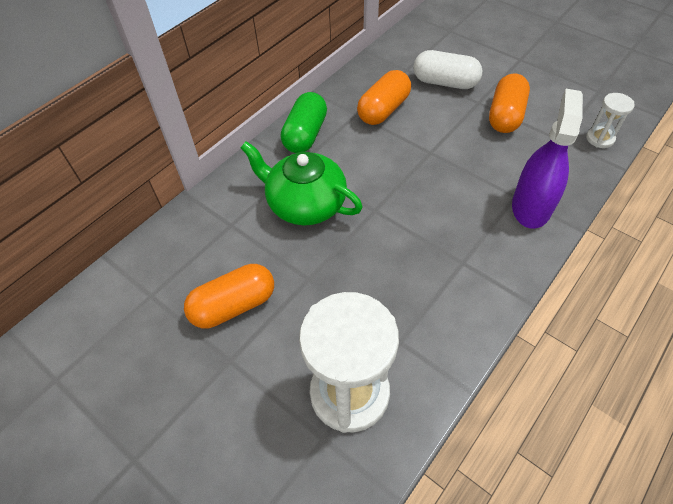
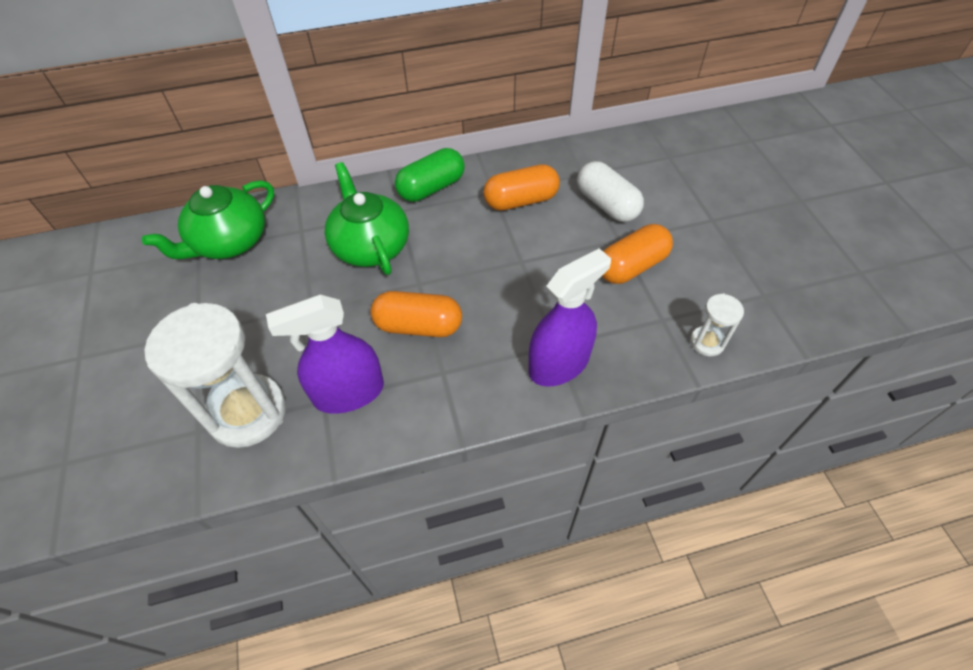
camera: 35 degrees right, 0 degrees up
(174, 270) = (229, 242): none -> green teapot
(233, 305) = (240, 293): orange capsule -> orange capsule (418, 326)
(412, 322) = (349, 392): none -> purple spray bottle

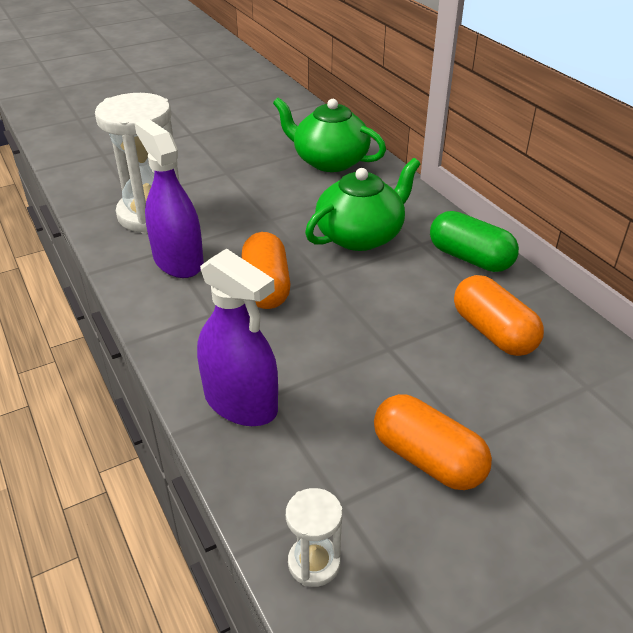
camera: 75 degrees right, 15 degrees down
(607, 204) = (539, 419): white capsule -> none

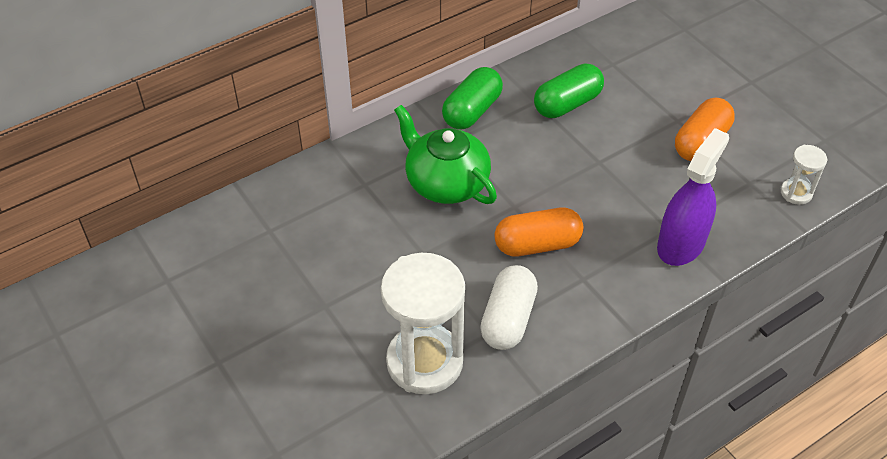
camera: 95 degrees left, 10 degrees up
(178, 261) = (508, 319): purple spray bottle -> white capsule
(329, 161) = (297, 213): green teapot -> none
(493, 332) = (567, 104): orange capsule -> green capsule

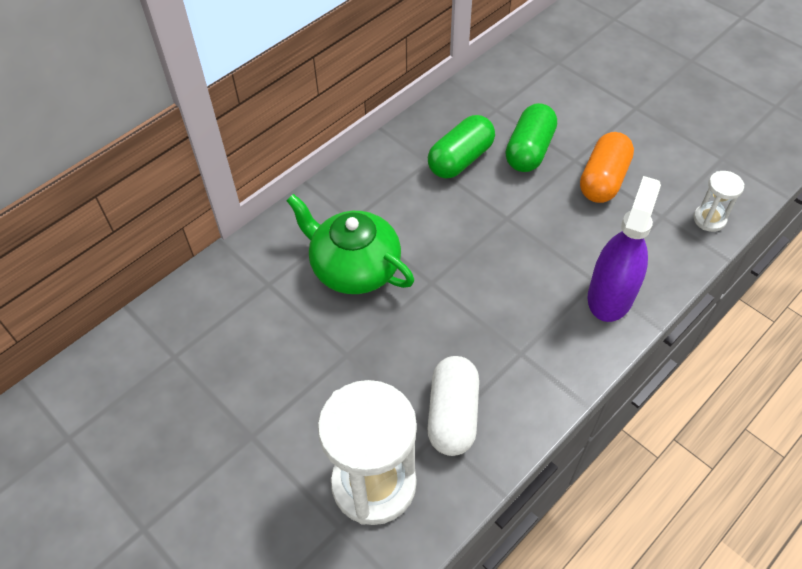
camera: 10 degrees left, 5 degrees up
(472, 111) = (365, 183): green capsule -> green capsule (529, 150)
(537, 244) = (464, 322): orange capsule -> none

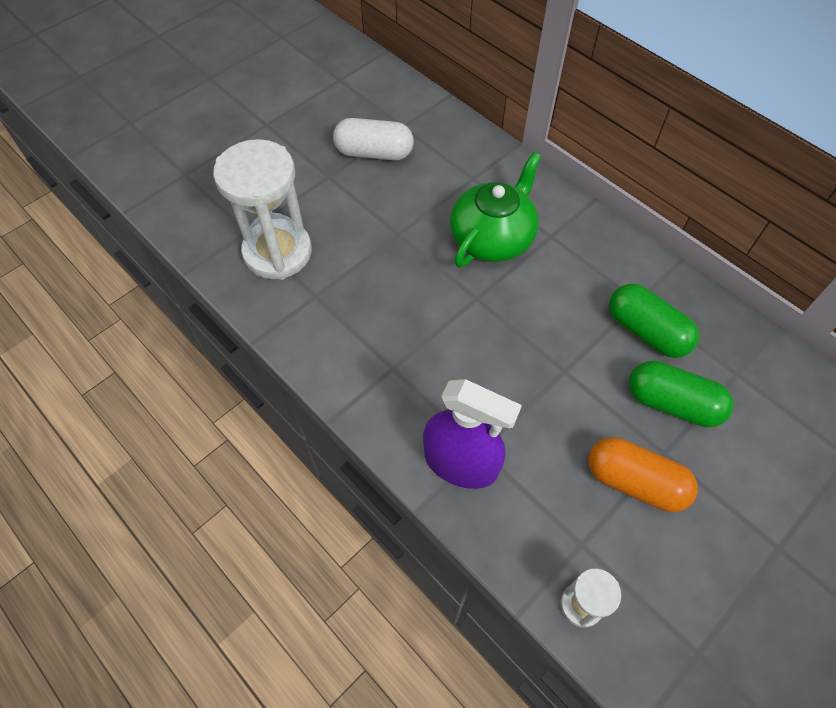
camera: 90 degrees right, 5 degrees up
(453, 415) = (332, 309): white capsule -> white capsule (374, 153)

